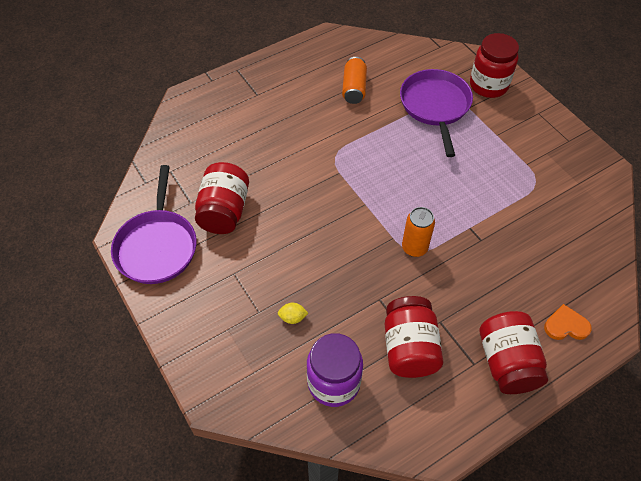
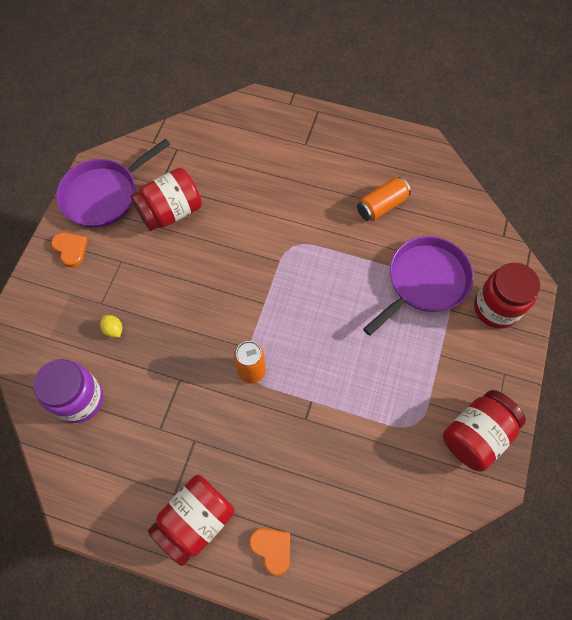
camera: 50 degrees right, 10 degrees up
(184, 303) = (70, 249): none -> orange heart
(409, 348) = (151, 433): red jar -> red jar (476, 435)

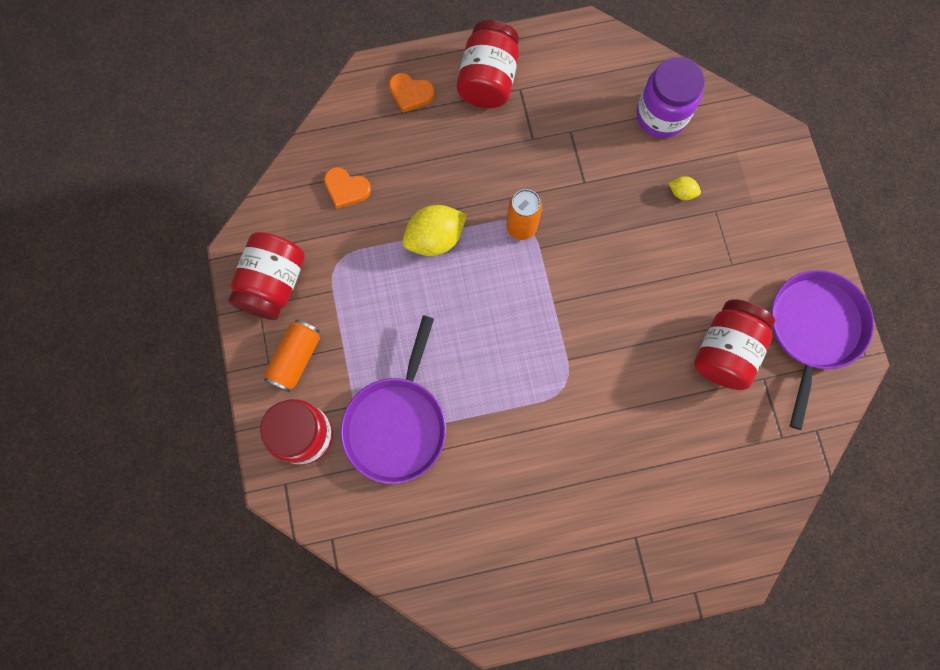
camera: 150 degrees right, 10 degrees up
(70, 249) = (793, 247): orange heart -> orange heart (346, 188)
(325, 399) = (435, 238): none -> yellow lemon
(381, 206) = (494, 498): orange can -> orange can (296, 358)

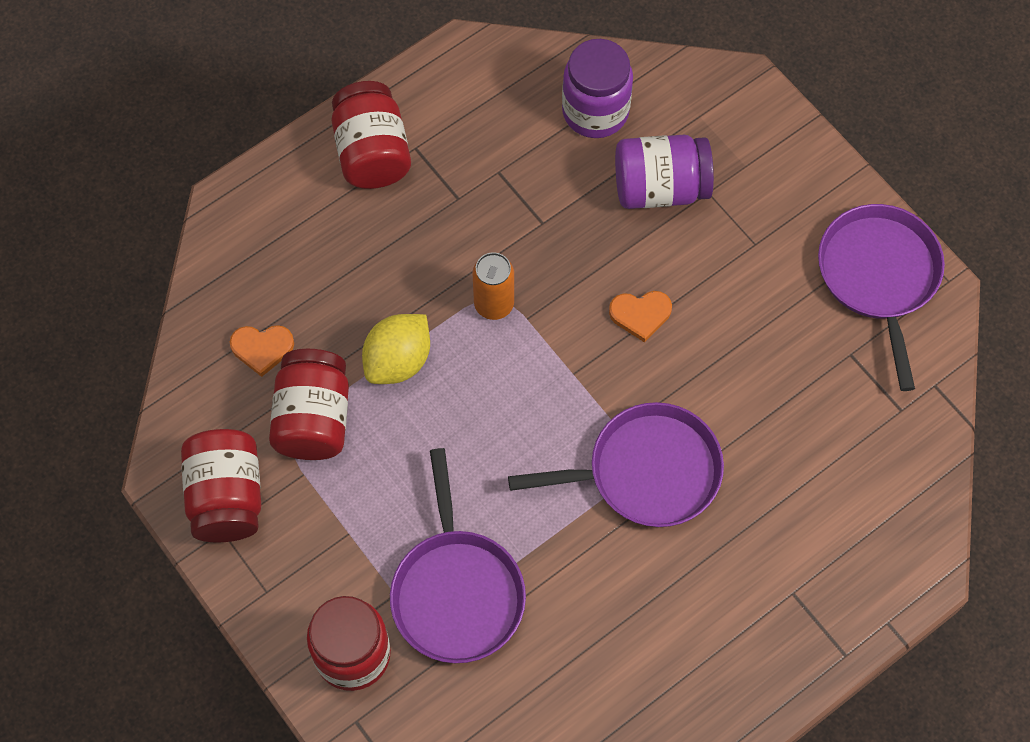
camera: 25 degrees left, 10 degrees down
(296, 358) = (298, 571): orange can -> none
(410, 93) = (286, 206): orange heart -> orange heart (640, 315)
(572, 398) = (647, 471): none -> purple pan
(682, 192) = (660, 188): yellow lemon -> purple jar
(725, 351) = (793, 342): red jar -> red jar (313, 418)

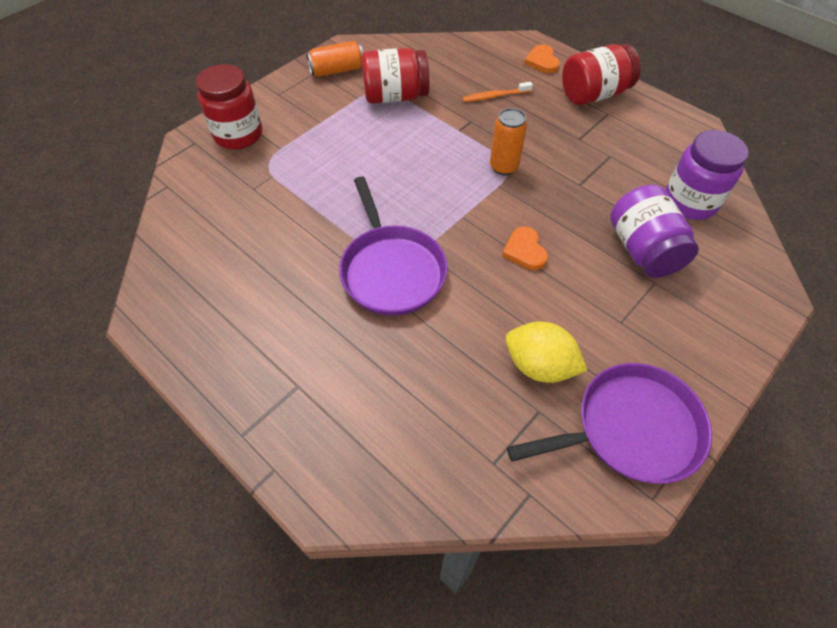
camera: 80 degrees right, 10 degrees down
(227, 497) = (337, 70): red jar -> orange can
(262, 348) = (437, 69): orange heart -> orange heart (542, 61)
(345, 282) = (495, 96): none -> orange toothbrush
(398, 361) = (446, 127): yellow lemon -> yellow lemon (539, 366)
(457, 592) = (283, 177): purple pan -> none

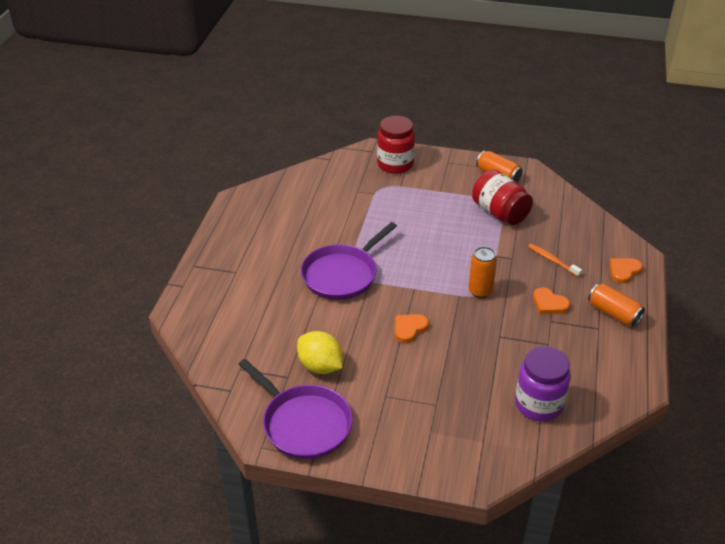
camera: 60 degrees right, 15 degrees down
(539, 366) = (320, 366): yellow lemon -> yellow lemon turned 45 degrees counterclockwise
(554, 128) = (549, 303): none -> orange heart
(593, 94) = (613, 313): red jar -> orange can
(643, 250) = (462, 390): purple jar -> none

